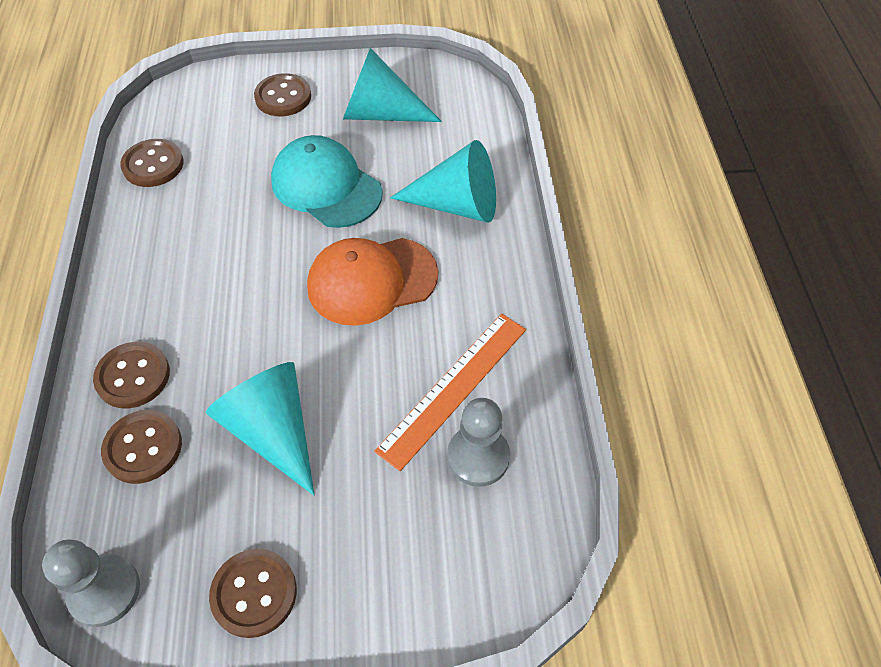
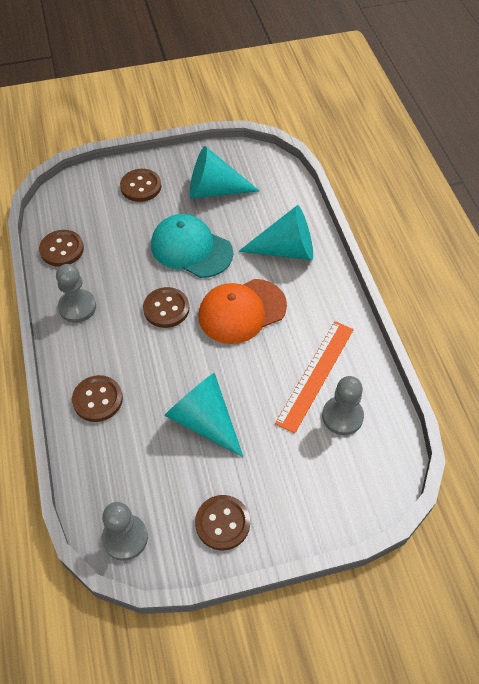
camera: 10 degrees left, 0 degrees up
(143, 448) = (120, 445): brown button -> brown button (166, 309)
(148, 244) = (77, 307): none -> grey pawn

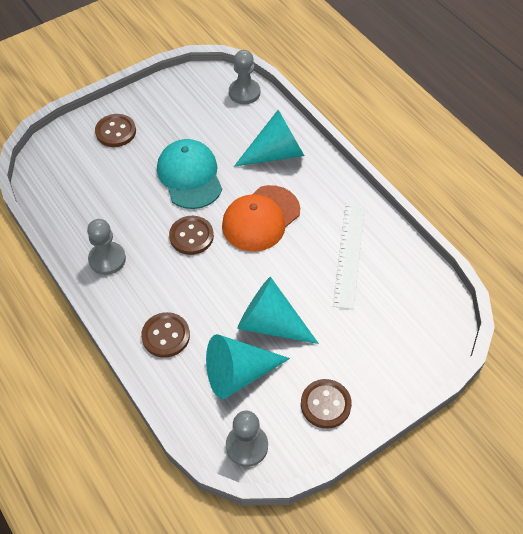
camera: 20 degrees left, 0 degrees up
(62, 249) = (67, 211): brown button -> none
(191, 249) = (190, 176): turquoise cap -> turquoise cap turned 60 degrees clockwise
(214, 190) = (187, 117): turquoise cone -> turquoise cone (239, 374)
(315, 375) = (349, 254): orange ruler -> white ruler
(342, 416) = (387, 282): grey pawn -> grey pawn (244, 92)

